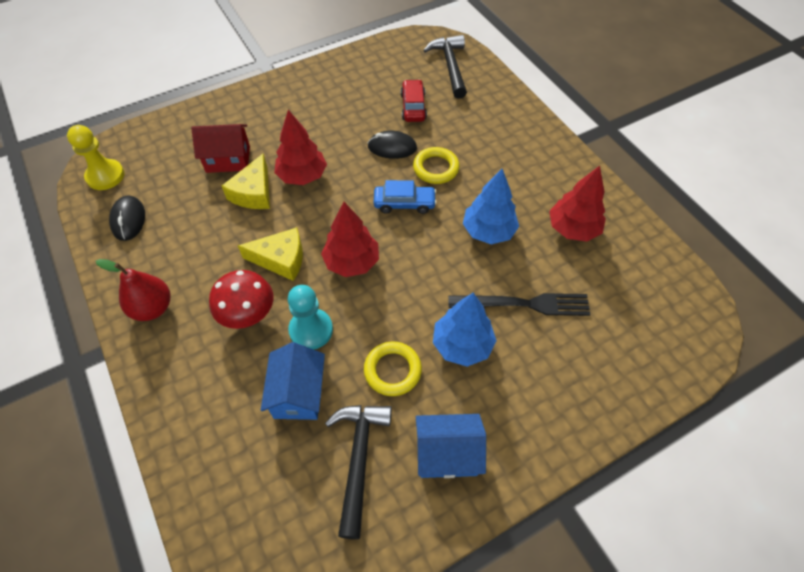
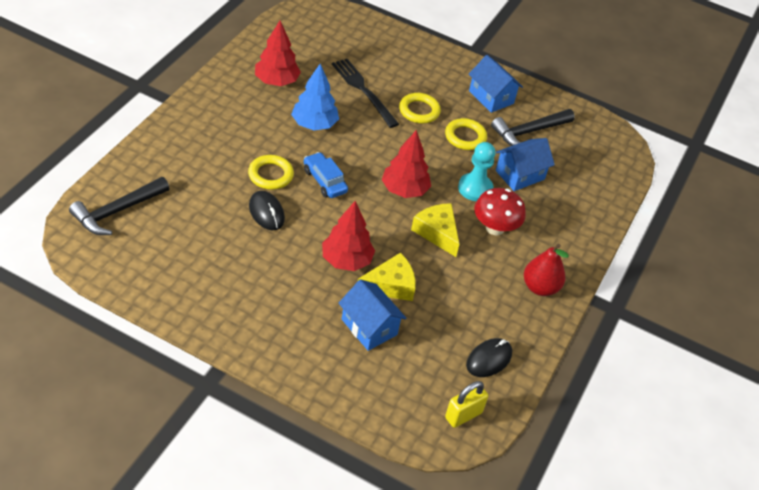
camera: 130 degrees left, 10 degrees down
(105, 176) = (463, 415): yellow pawn -> yellow padlock
(228, 159) = (369, 327): red house -> blue house
(413, 107) = (200, 218): red car -> none
(462, 345) = (419, 111): blue tree -> yellow ring

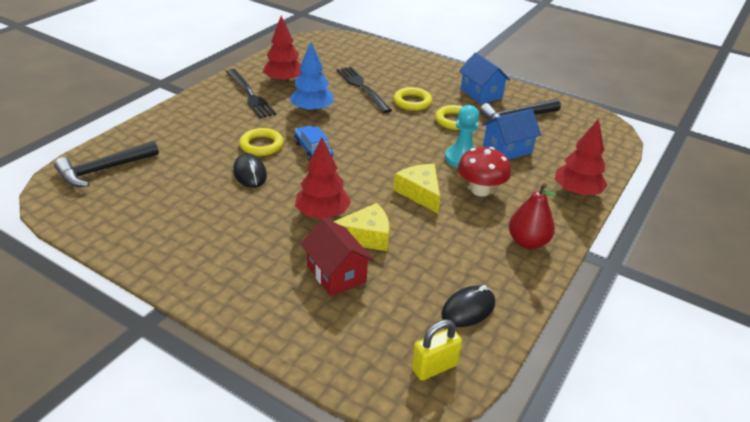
camera: 10 degrees right, 10 degrees down
(243, 103) = (249, 95): none -> black fork
(369, 327) = (336, 274): blue house -> red house
(404, 190) = (391, 158): red tree -> red tree (577, 192)

